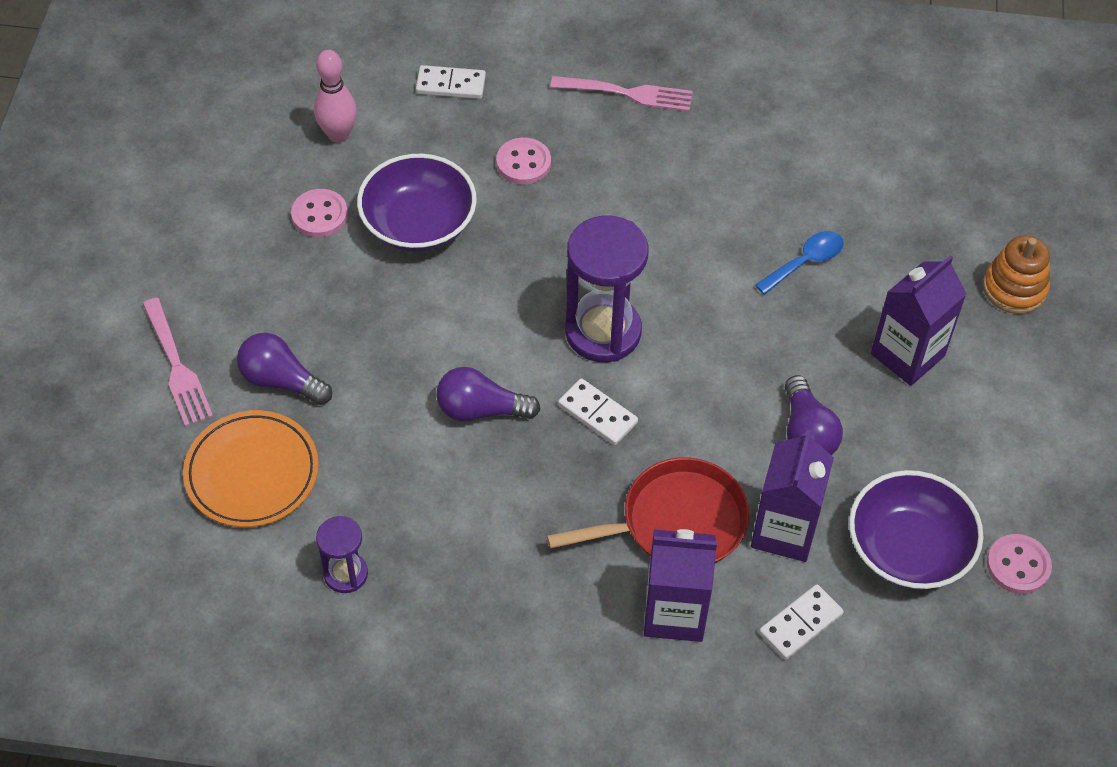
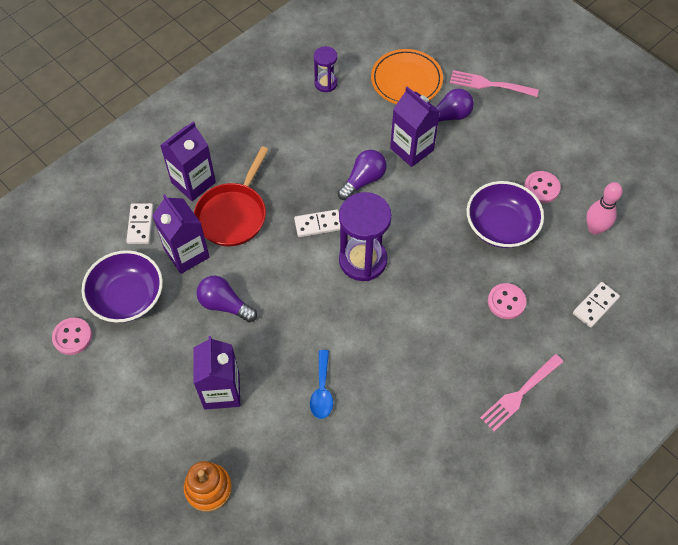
camera: 130 degrees right, 5 degrees up
(378, 388) = (411, 149): none -> purple carton

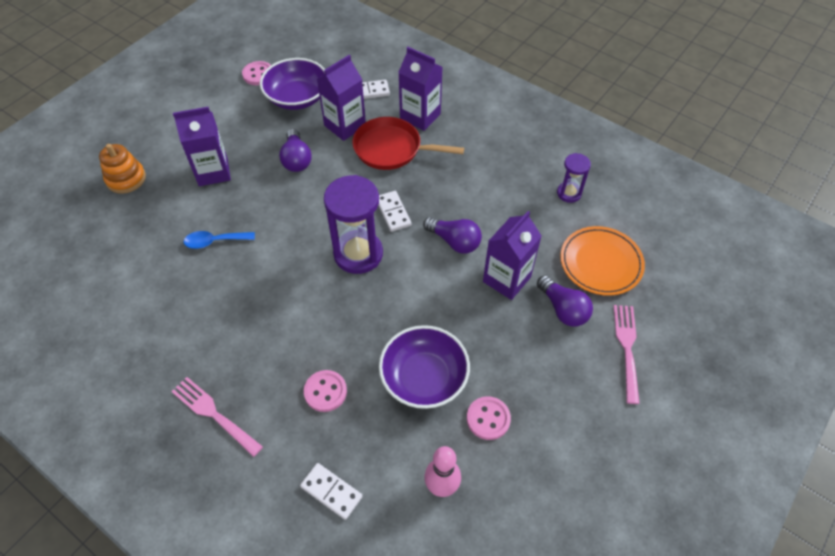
camera: 80 degrees right, 5 degrees down
(225, 305) = (296, 159): purple light bulb -> purple light bulb turned 150 degrees clockwise

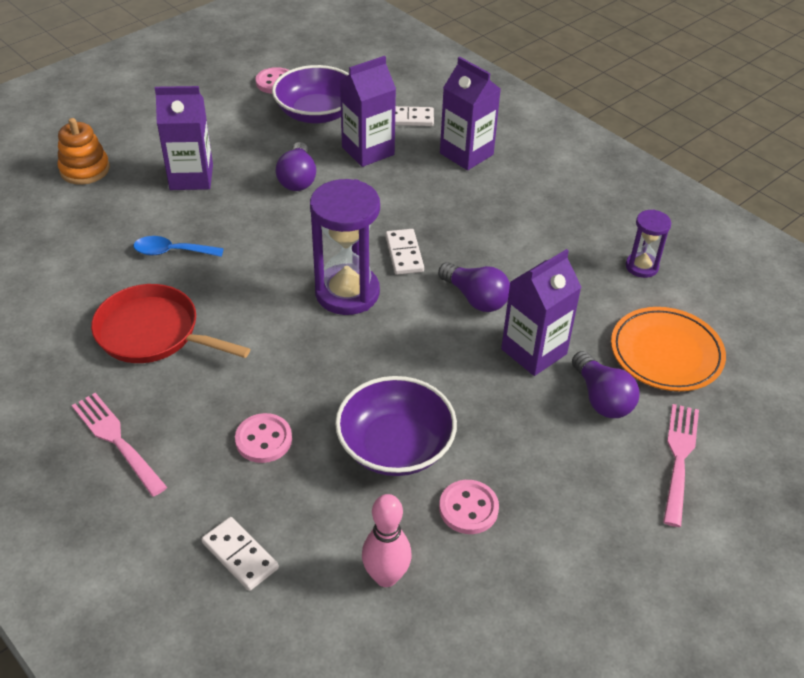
camera: 10 degrees right, 10 degrees down
(392, 149) = (420, 184): red pan -> red pan (153, 333)

